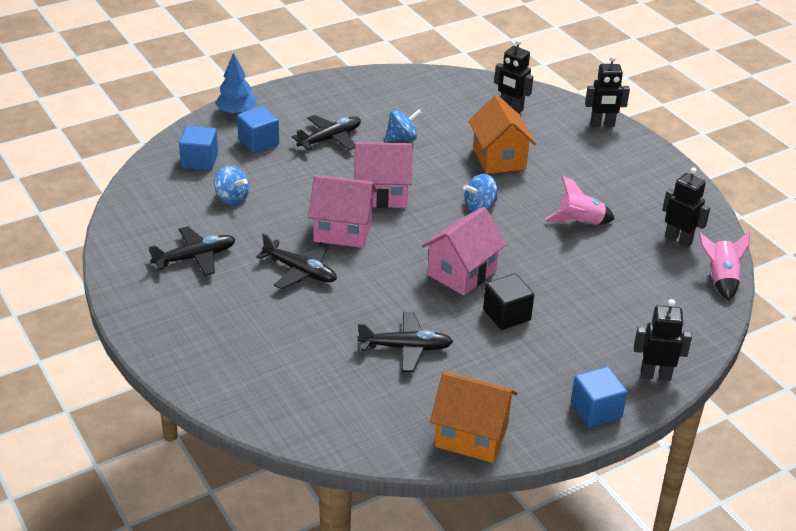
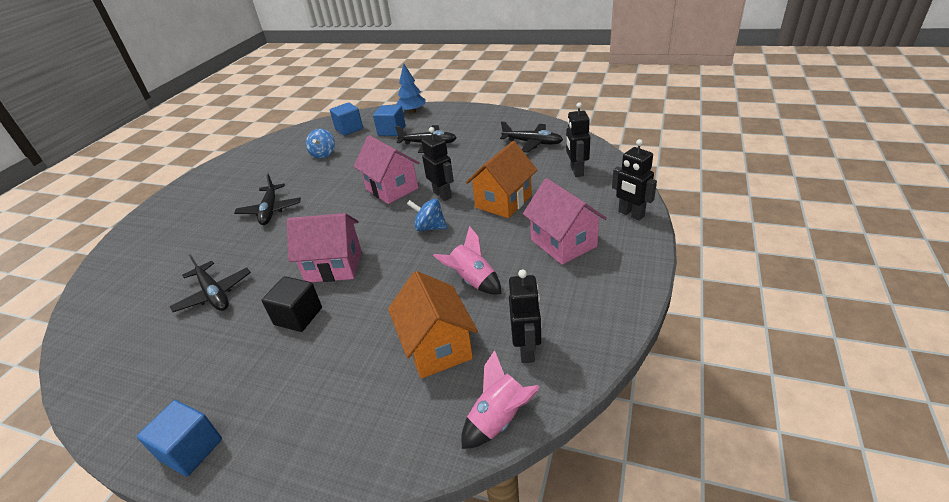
camera: 55 degrees right, 0 degrees up
(195, 257) = (251, 176): black plane -> black plane (532, 143)
(343, 231) = (332, 199): pink house -> pink house (563, 243)
(402, 138) = (467, 160): blue spinning top -> none
(471, 436) = (112, 389): orange house -> orange house (437, 347)
(655, 375) = (280, 463): black robot -> black robot (442, 195)

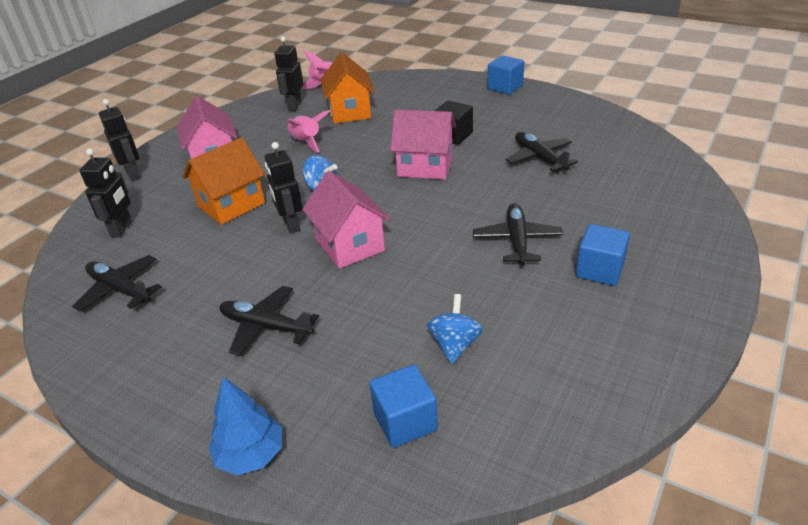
camera: 170 degrees left, 0 degrees up
(391, 131) = (317, 386): blue cube -> blue cube (599, 270)

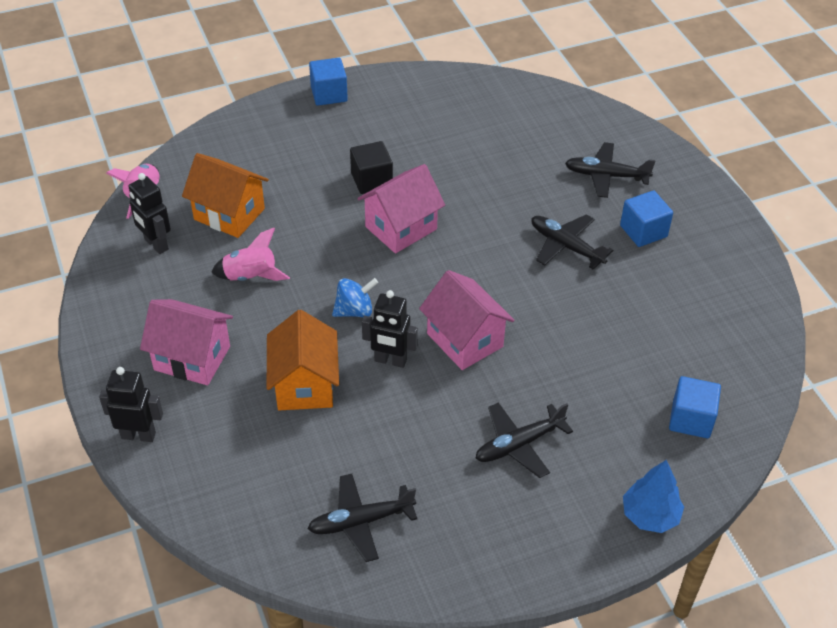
camera: 55 degrees left, 10 degrees up
(122, 229) = (250, 484): black robot -> none
(350, 245) = (465, 340): pink house -> pink house turned 45 degrees clockwise
(455, 344) = (644, 351): blue spinning top -> none
(539, 158) = (473, 159): black plane -> black plane (606, 176)

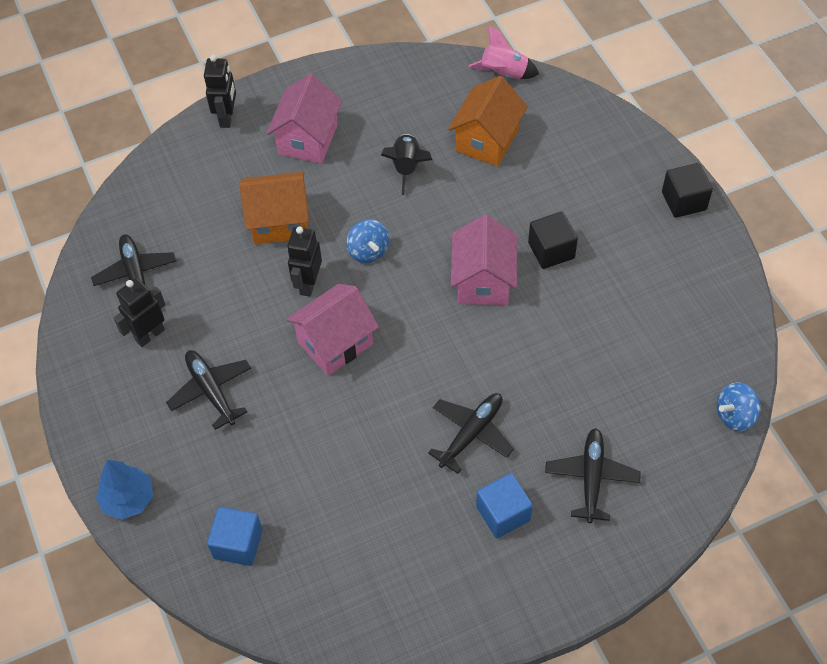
camera: 90 degrees right, 10 degrees up
(156, 244) = (441, 93): black robot -> black robot (149, 335)
(251, 276) = (407, 167): pink rocket -> black rocket
(329, 94) = (684, 201): blue cube -> black cube
(401, 228) = (483, 281): pink house -> pink house turned 45 degrees clockwise
(546, 92) = (734, 415): none -> blue spinning top

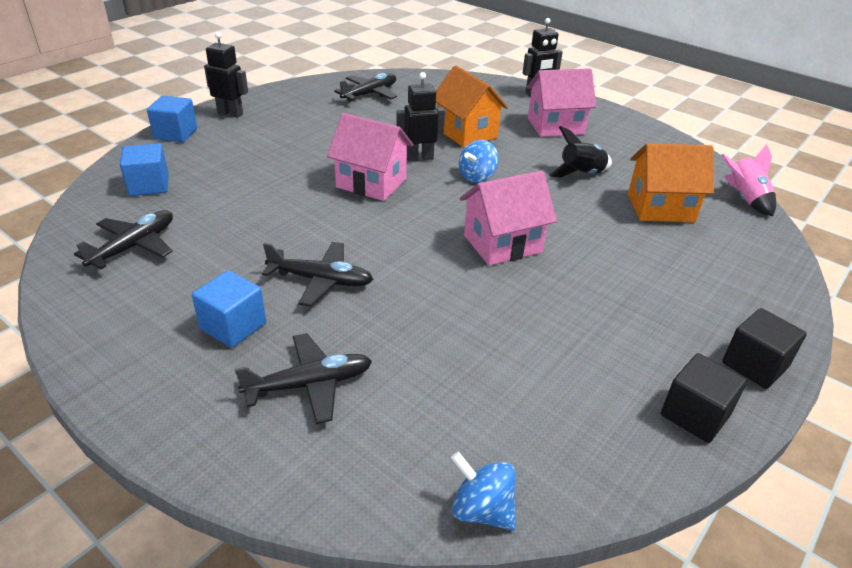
camera: 60 degrees right, 20 degrees down
(128, 499) = (176, 134): blue tree -> blue cube
(149, 335) = (323, 109): black robot -> black robot (230, 113)
(211, 391) = (289, 142): black plane -> black plane (134, 246)
(551, 250) = (579, 278): black cube -> black cube (695, 415)

